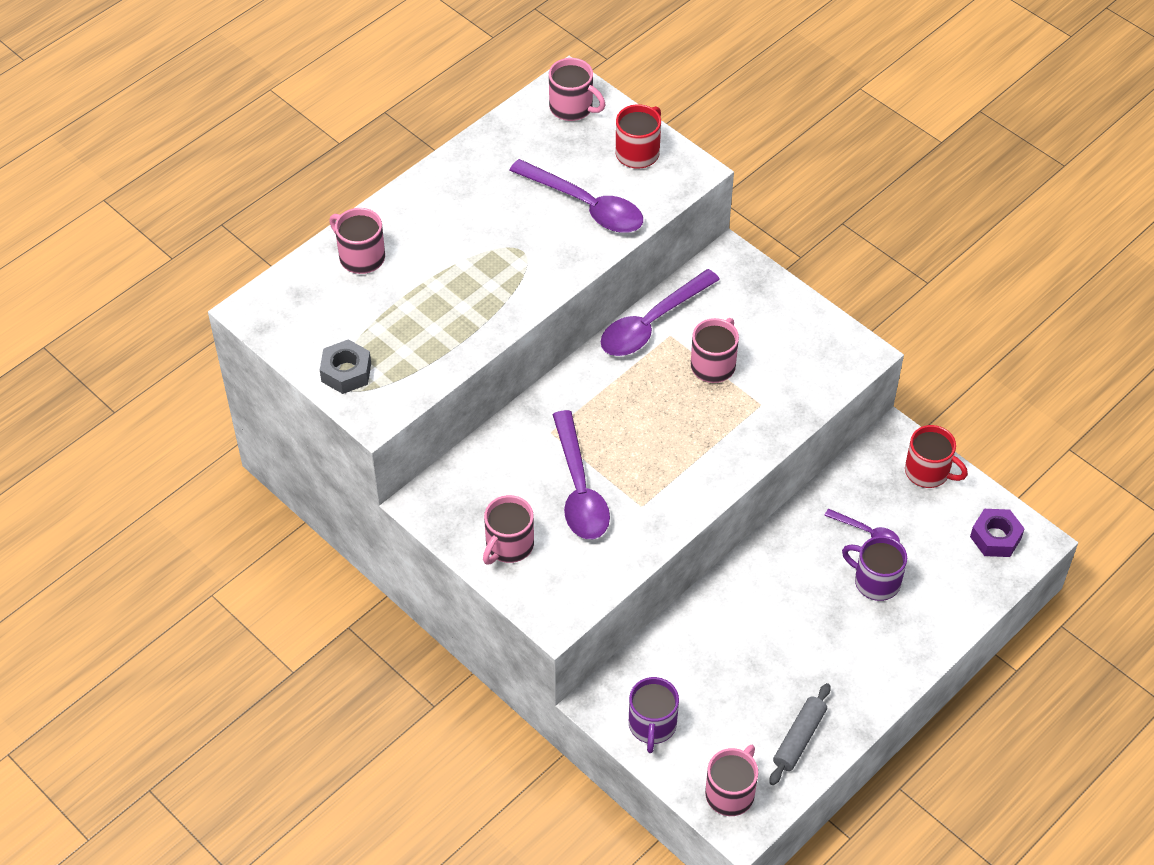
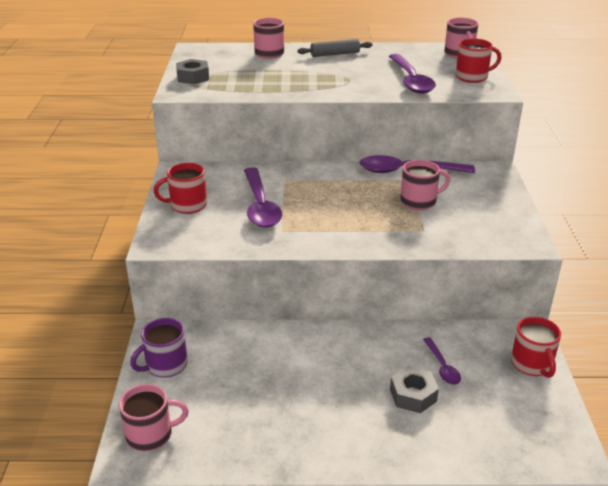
camera: 45 degrees right, 20 degrees down
(508, 545) = (187, 205): pink mug -> red mug
(579, 489) = (260, 206): purple spoon -> purple spoon turned 45 degrees counterclockwise
(799, 738) = (236, 440): grey rolling pin -> grey rolling pin (335, 54)
(875, 581) = (413, 395): purple mug -> grey nut
(995, 537) = (542, 433): purple nut -> none

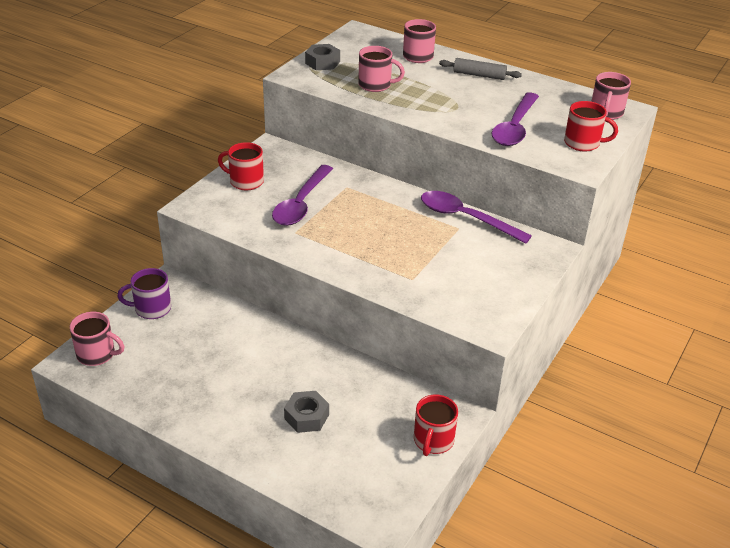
camera: 30 degrees right, 5 degrees up
(419, 201) = (440, 251): pink mug -> pink mug (376, 85)
(442, 367) = (354, 407): purple spoon -> none

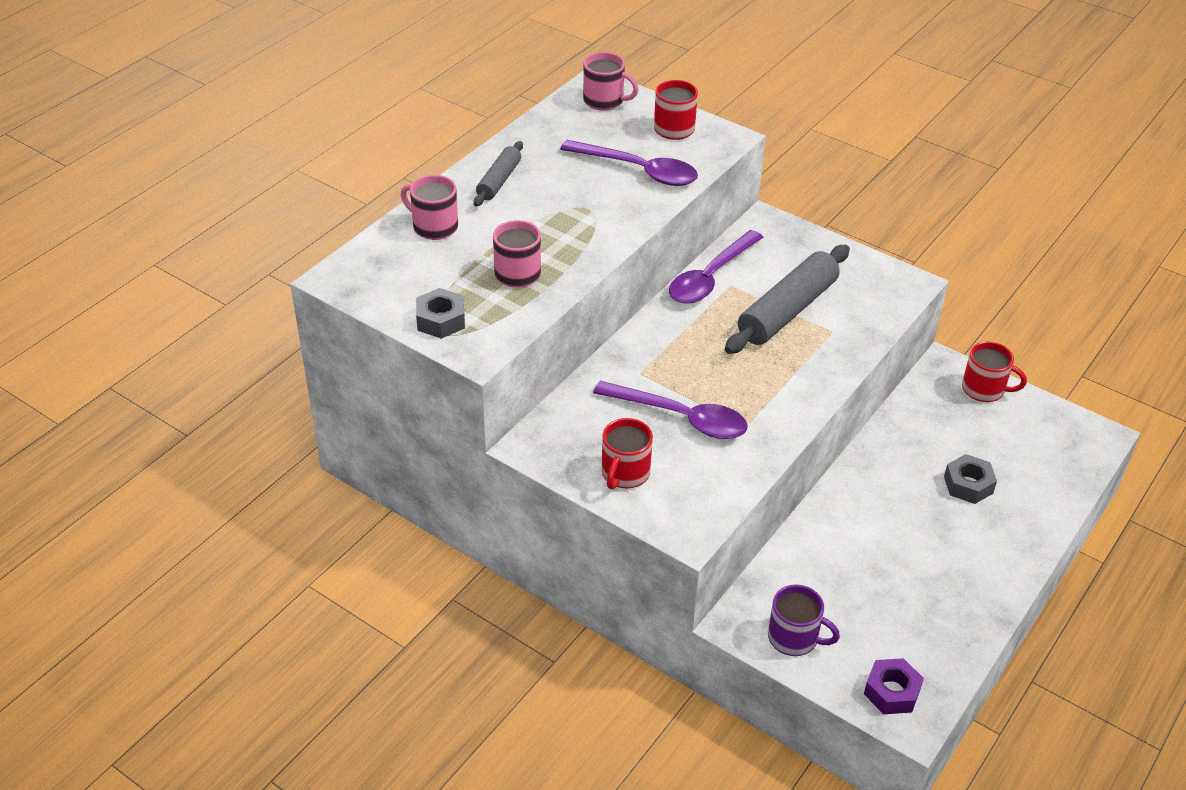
camera: 85 degrees left, 5 degrees up
(97, 354) = (892, 692): pink mug -> purple nut
(151, 308) = (794, 638): purple mug -> purple mug turned 60 degrees counterclockwise
(433, 256) = (787, 311): none -> grey rolling pin

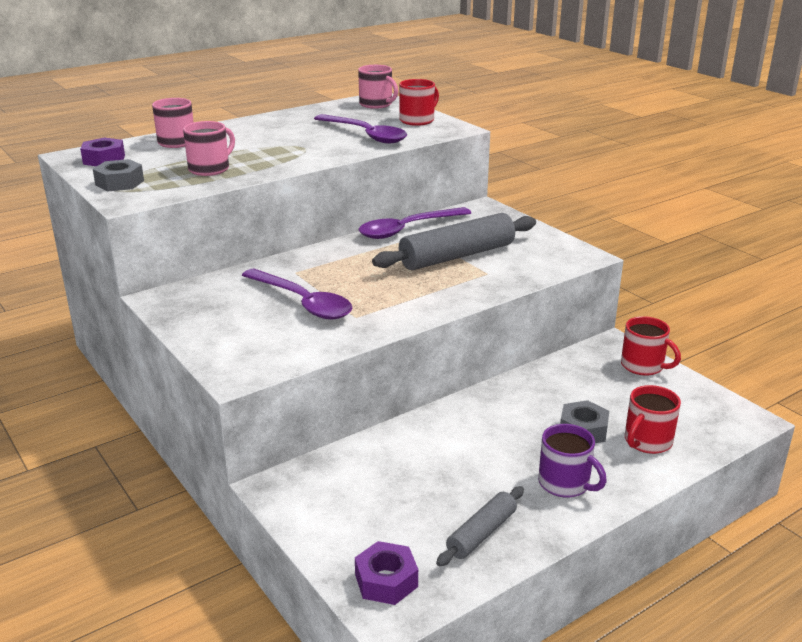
camera: 20 degrees right, 15 degrees down
(382, 279) = (104, 159): none -> purple nut
(499, 181) = (251, 128): grey rolling pin -> grey rolling pin (481, 533)
(624, 473) = (219, 328): red mug -> red mug (647, 441)
(794, 638) = (320, 511): purple mug -> purple mug (565, 484)

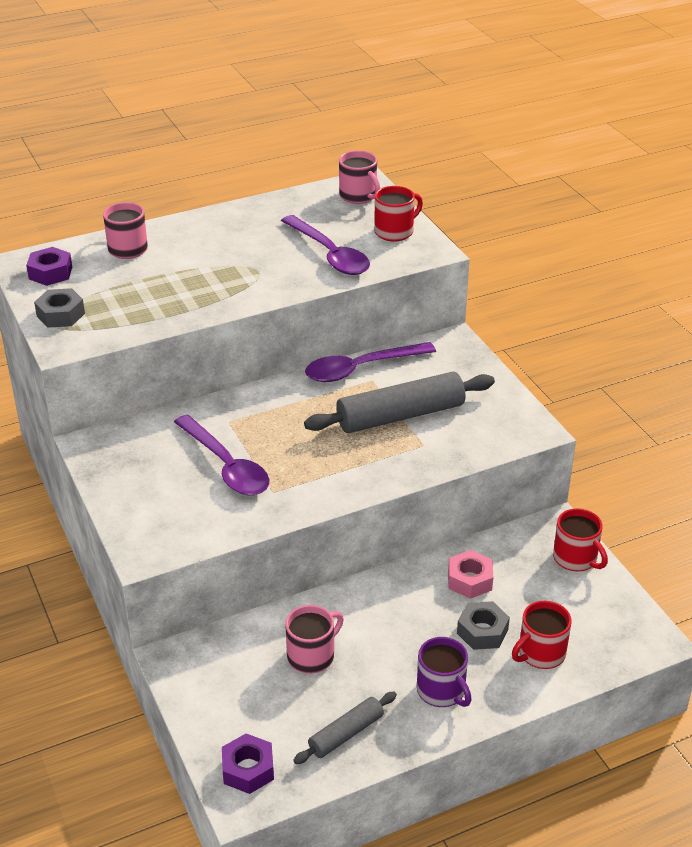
camera: 10 degrees right, 10 degrees up
(210, 169) = (154, 300): pink mug -> pink mug (312, 656)
(553, 391) = (469, 580): none -> pink nut

